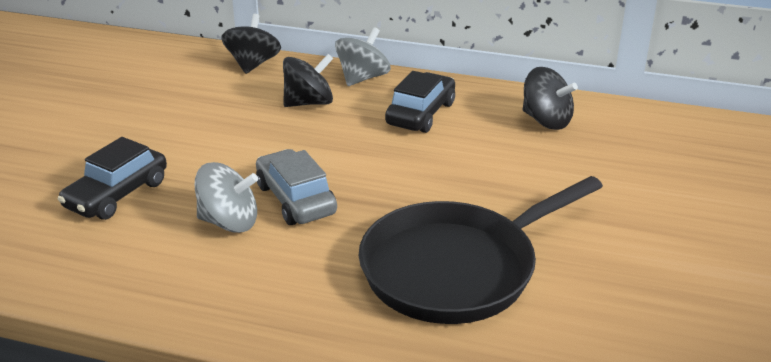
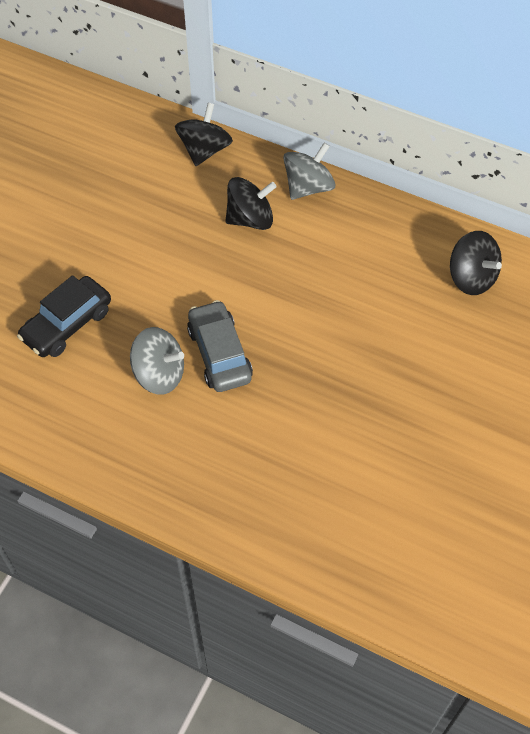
camera: 10 degrees right, 25 degrees up
(421, 114) = (353, 250): black car -> none
(456, 268) = (340, 459): black pan -> none

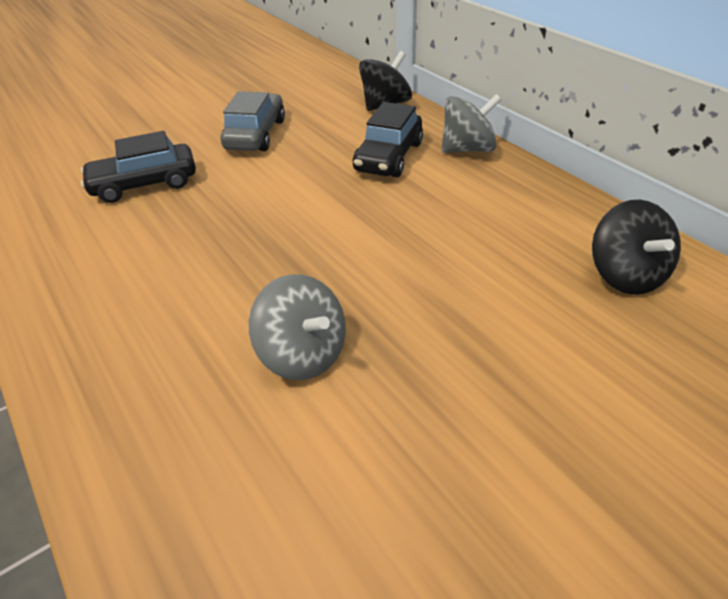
camera: 30 degrees right, 15 degrees down
(159, 374) = (183, 248): grey spinning top -> grey spinning top (303, 354)
(219, 354) = (259, 251): grey car -> grey car (256, 134)
(250, 219) = (388, 157): black spinning top -> black car

